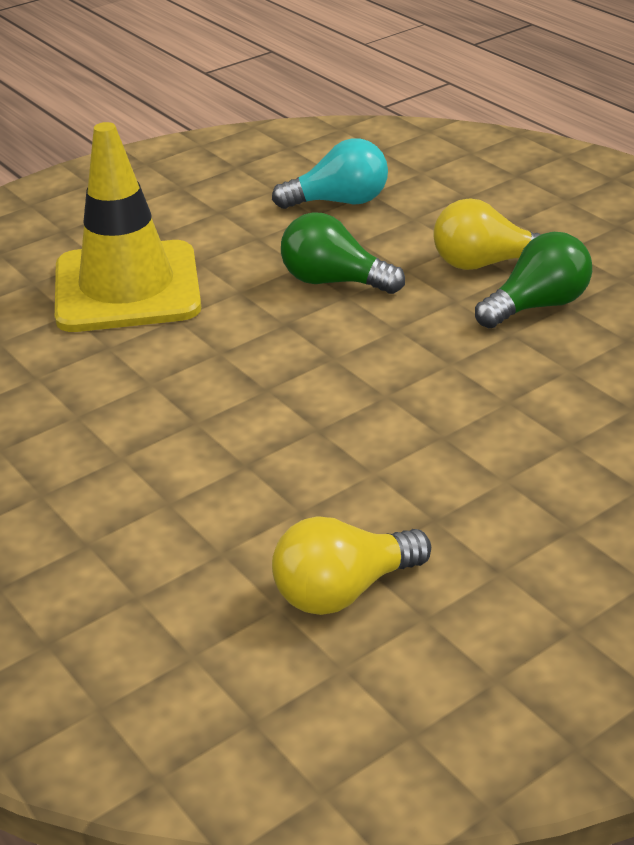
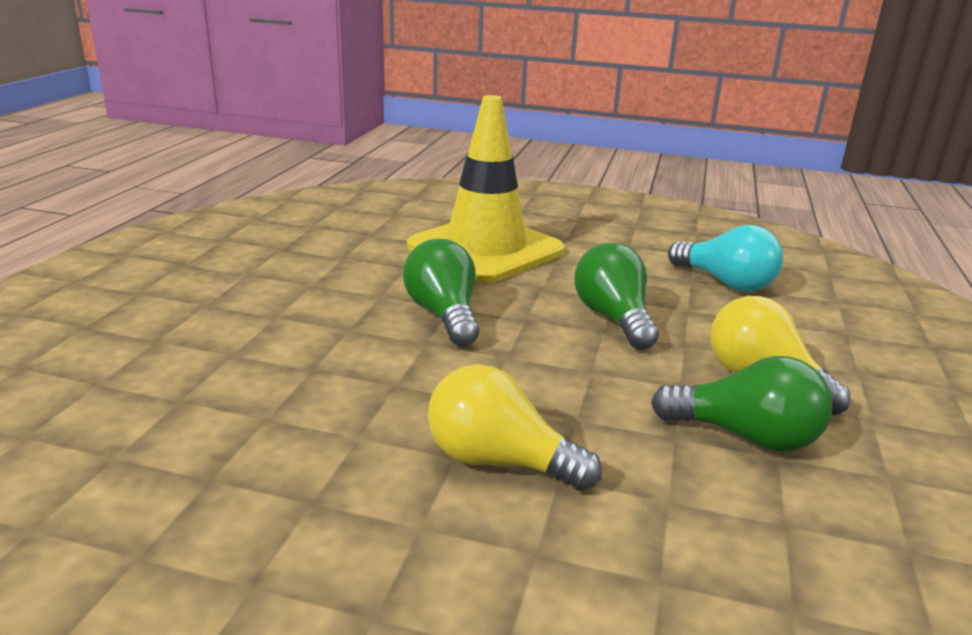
camera: 50 degrees right, 10 degrees down
(231, 362) = (444, 315): none -> green light bulb
(344, 591) = (157, 485): yellow light bulb -> yellow light bulb (499, 461)

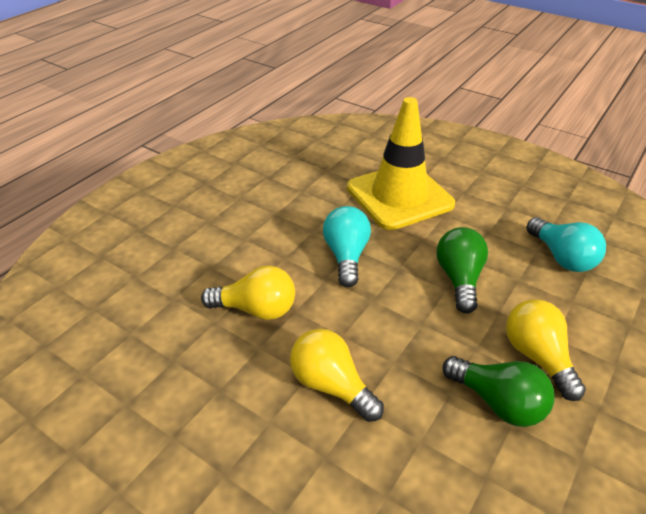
camera: 20 degrees right, 15 degrees up
(332, 392) = (256, 309): none -> yellow light bulb
(444, 315) = (346, 256): green light bulb -> turquoise light bulb

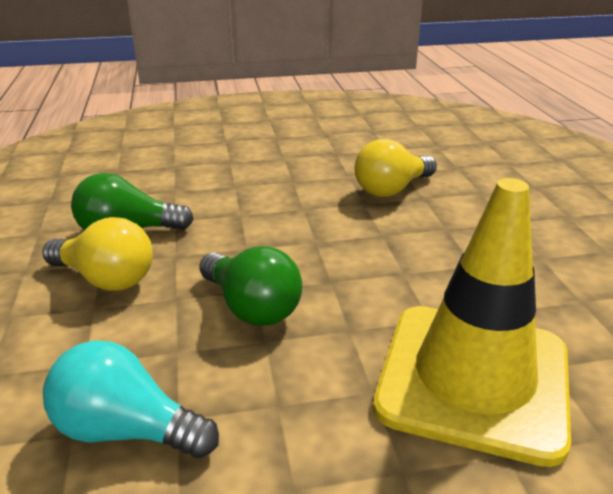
camera: 135 degrees right, 10 degrees down
(331, 385) = (269, 184): yellow light bulb -> none
(346, 256) = (398, 261): turquoise light bulb -> none

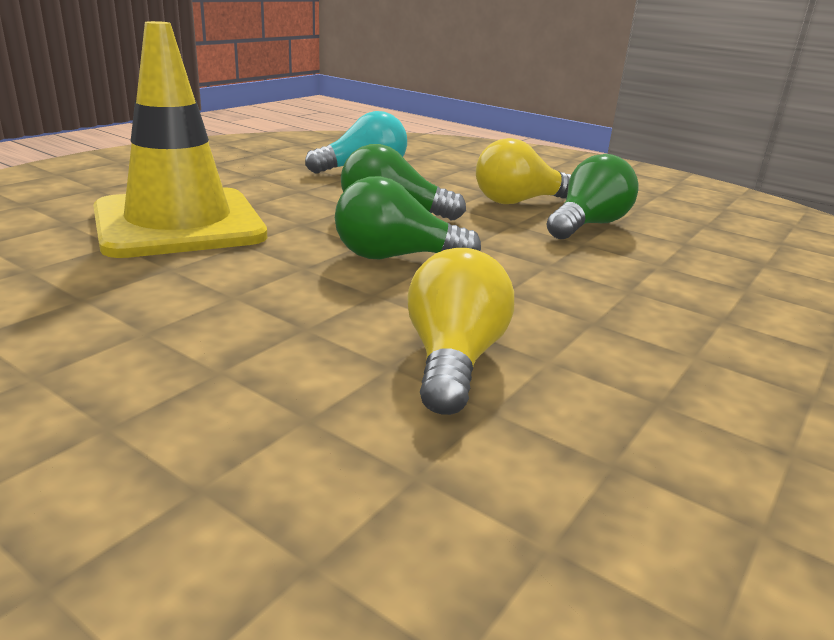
camera: 135 degrees right, 5 degrees down
(326, 256) = (395, 257): none -> green light bulb

